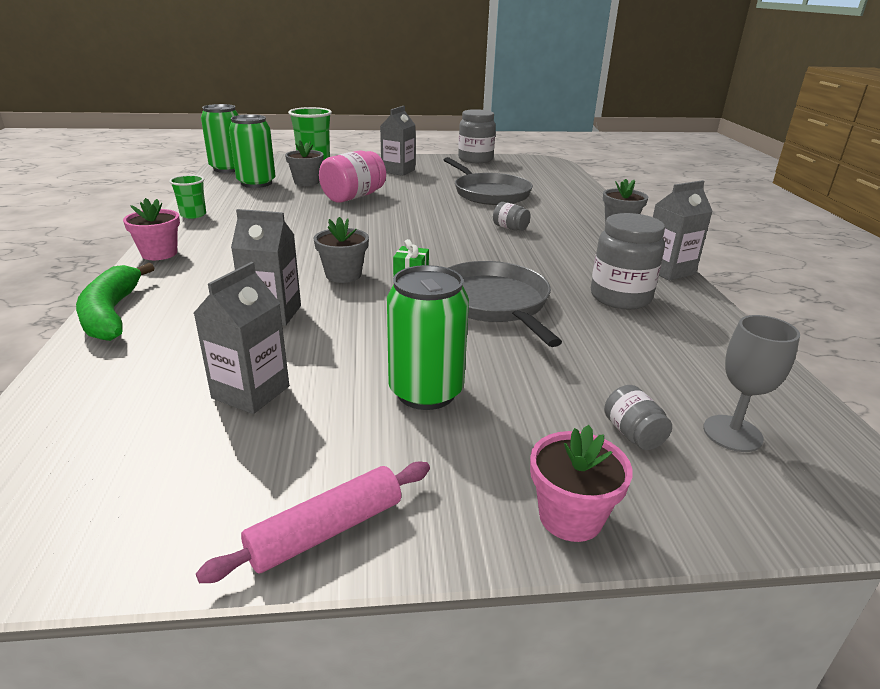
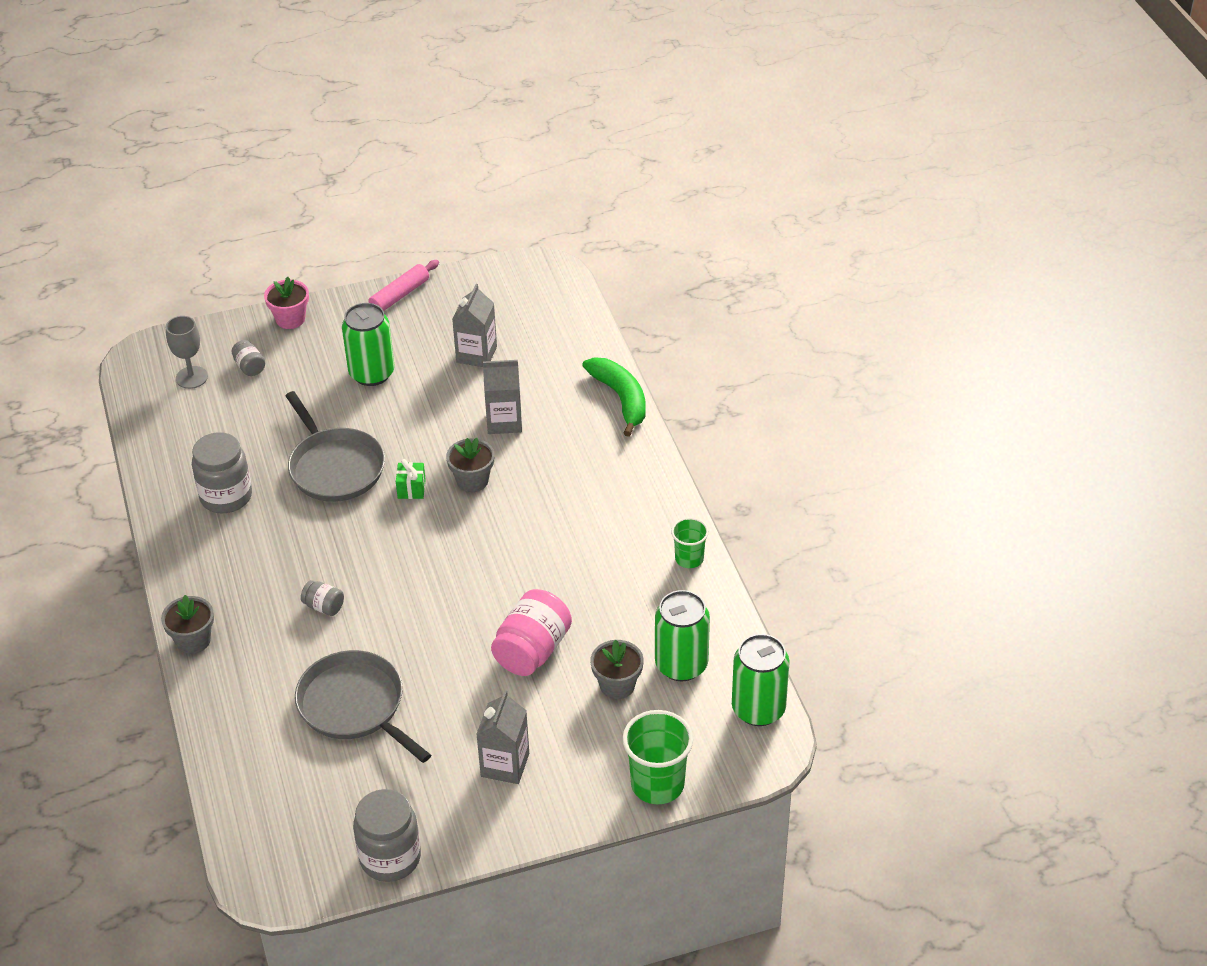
camera: 170 degrees right, 15 degrees up
(159, 253) = (657, 479): pink flower pot -> none
(668, 270) = (168, 550): grey carton -> none

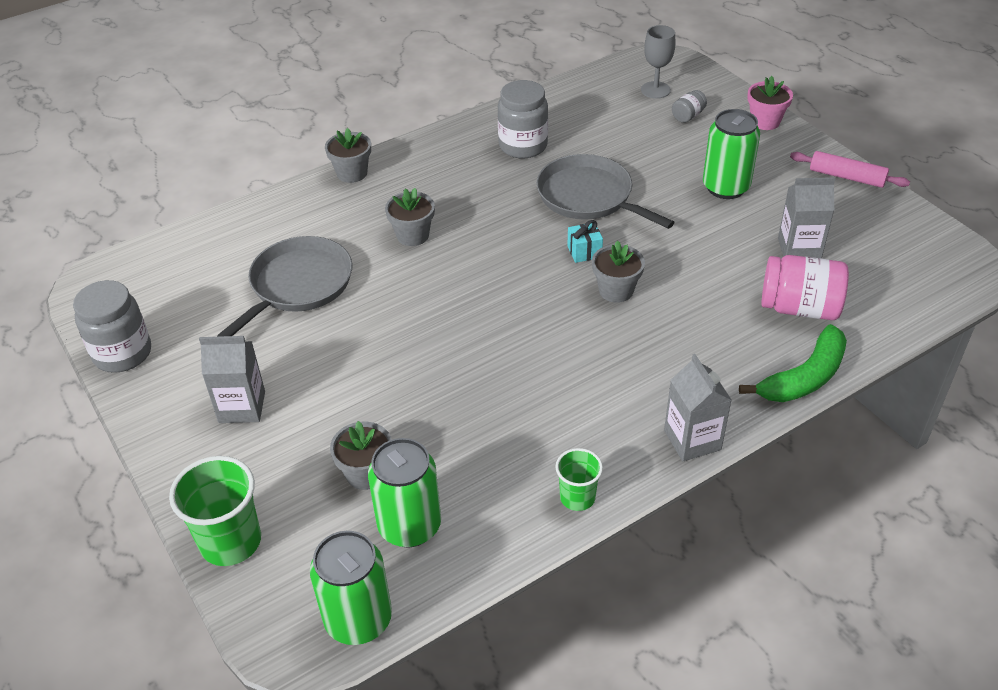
camera: 75 degrees right, 0 degrees up
(324, 606) = (412, 235): grey jar -> grey flower pot
(334, 467) = (589, 197): grey pan -> grey pan turned 90 degrees clockwise
(411, 489) = (584, 252): green gift -> turquoise gift
(504, 421) = (713, 293): grey carton -> grey carton (692, 440)
(532, 650) = (397, 392): pink jar -> pink jar (799, 308)

